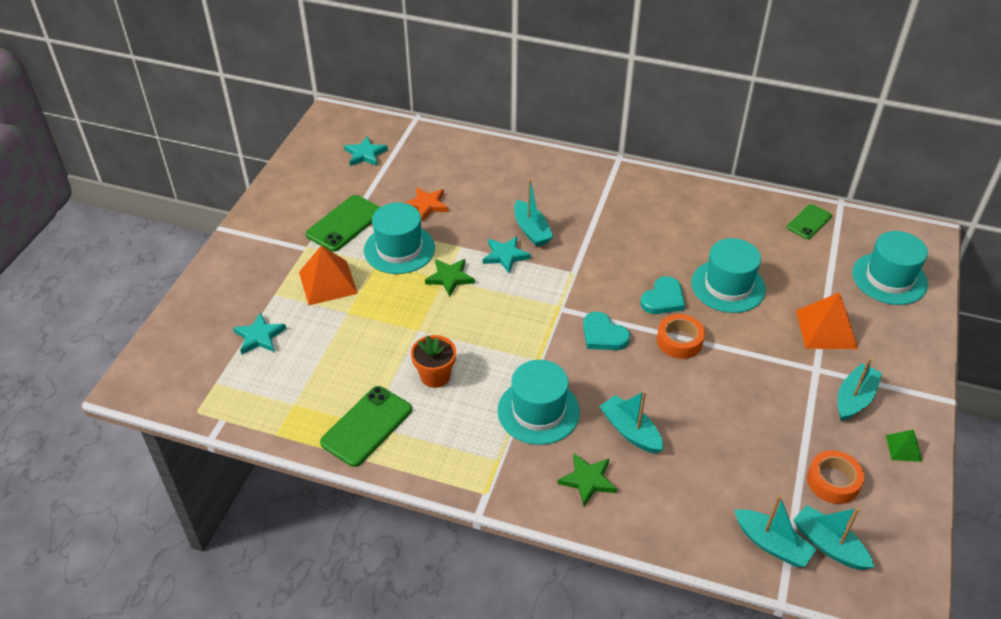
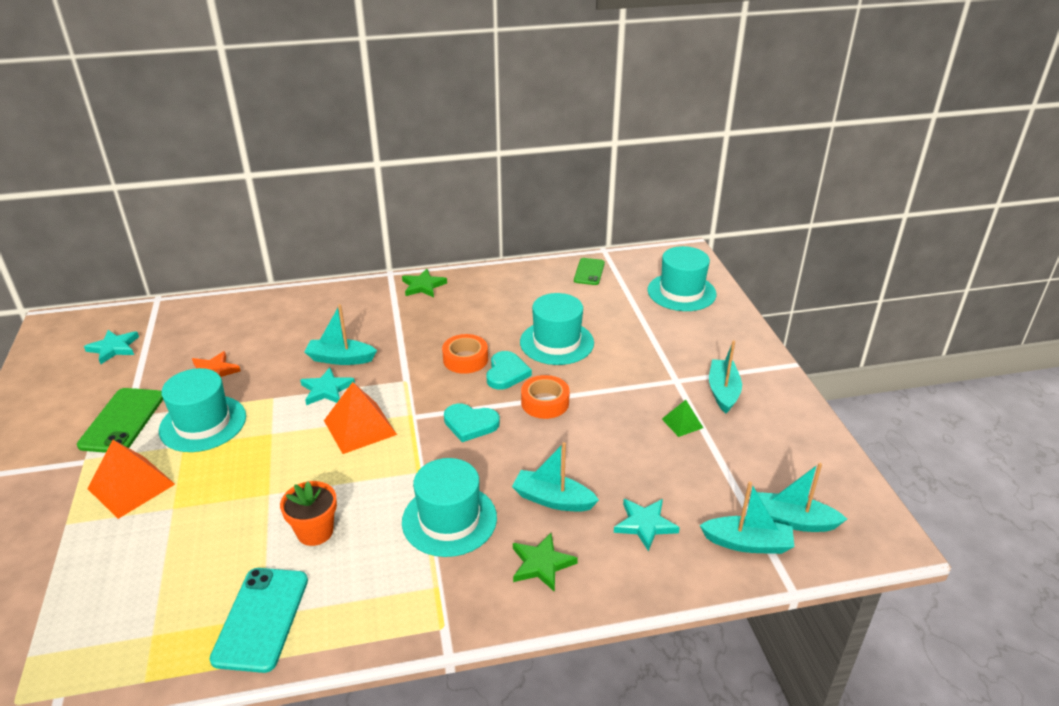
camera: 30 degrees left, 10 degrees down
(259, 336) = (66, 577): turquoise star -> turquoise star (645, 525)
(367, 426) = (261, 619): green phone -> turquoise phone
(450, 278) = (277, 430): green star -> green star (423, 286)
(531, 230) = (340, 359): turquoise boat -> turquoise boat turned 150 degrees clockwise
(826, 329) = (661, 347): orange pyramid -> orange pyramid (359, 427)
(833, 481) = (756, 465): orange tape -> orange tape (465, 359)
(904, 448) = (789, 414): green pyramid -> green pyramid (682, 423)

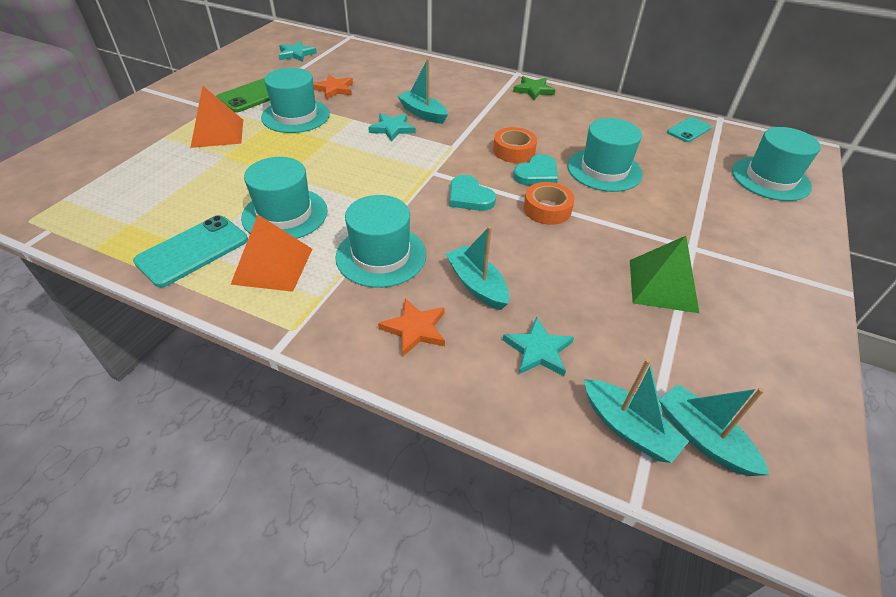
camera: 35 degrees right, 10 degrees up
(315, 532) = (285, 214): orange flower pot -> turquoise hat
(359, 427) = (387, 162): orange pyramid -> orange pyramid (272, 266)
(541, 564) = (415, 329): green star -> orange star
(589, 272) = (689, 130): green phone -> turquoise phone
(682, 423) = (663, 285): green pyramid -> green pyramid, size x1.88
(723, 392) = (735, 279): turquoise boat -> none

